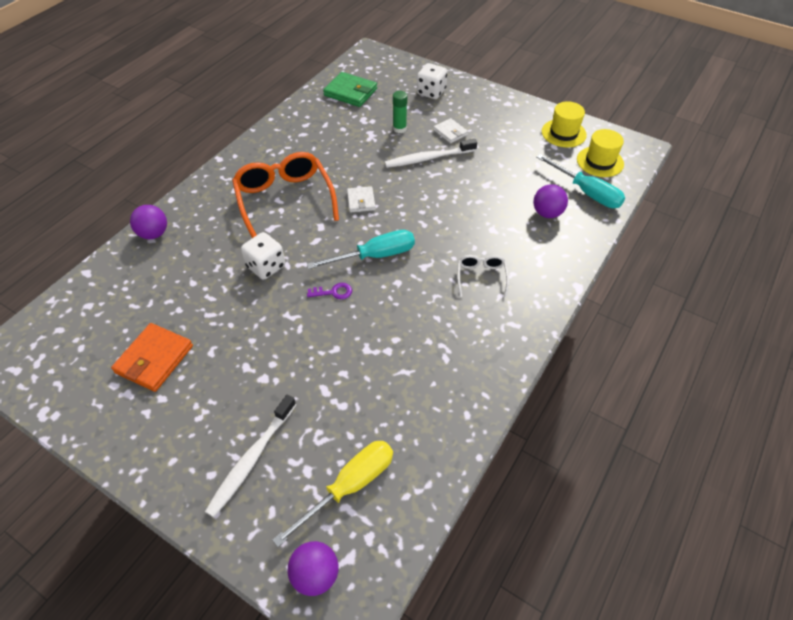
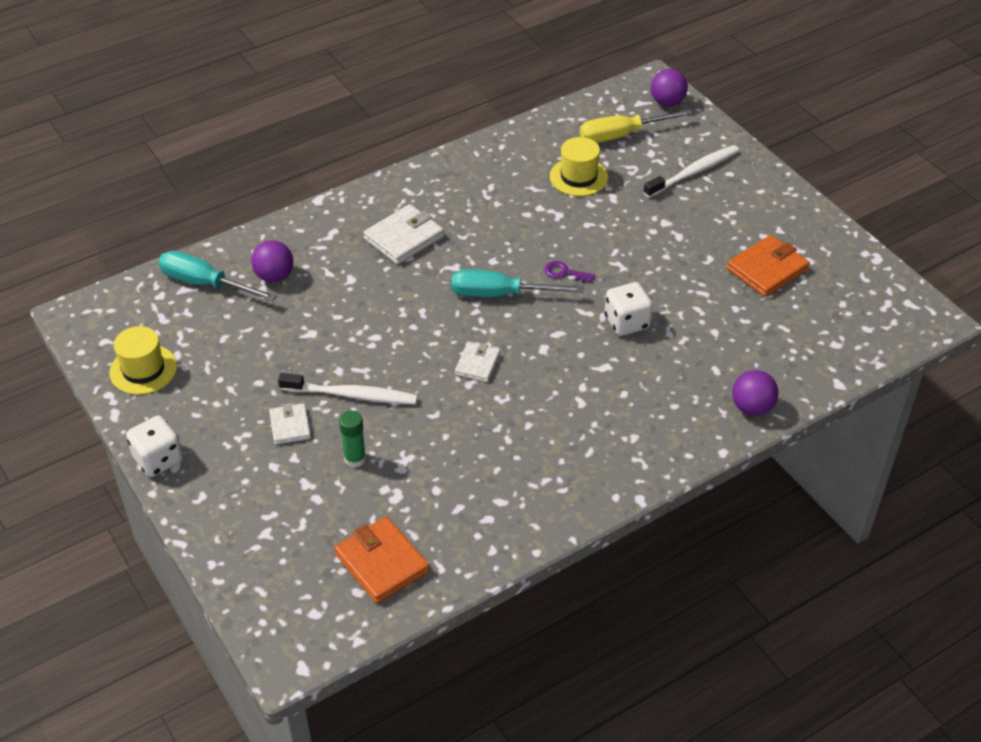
camera: 155 degrees left, 5 degrees down
(284, 200) = (572, 399): orange glasses -> none
(350, 92) = (382, 562): green wallet -> orange wallet
(431, 92) = (257, 513): white dice -> white dice (158, 459)
(481, 277) = (404, 238): white glasses -> white wallet
(586, 192) = (205, 284): turquoise screwdriver -> turquoise screwdriver turned 45 degrees counterclockwise
(600, 162) = (146, 314): yellow hat -> yellow hat (578, 177)

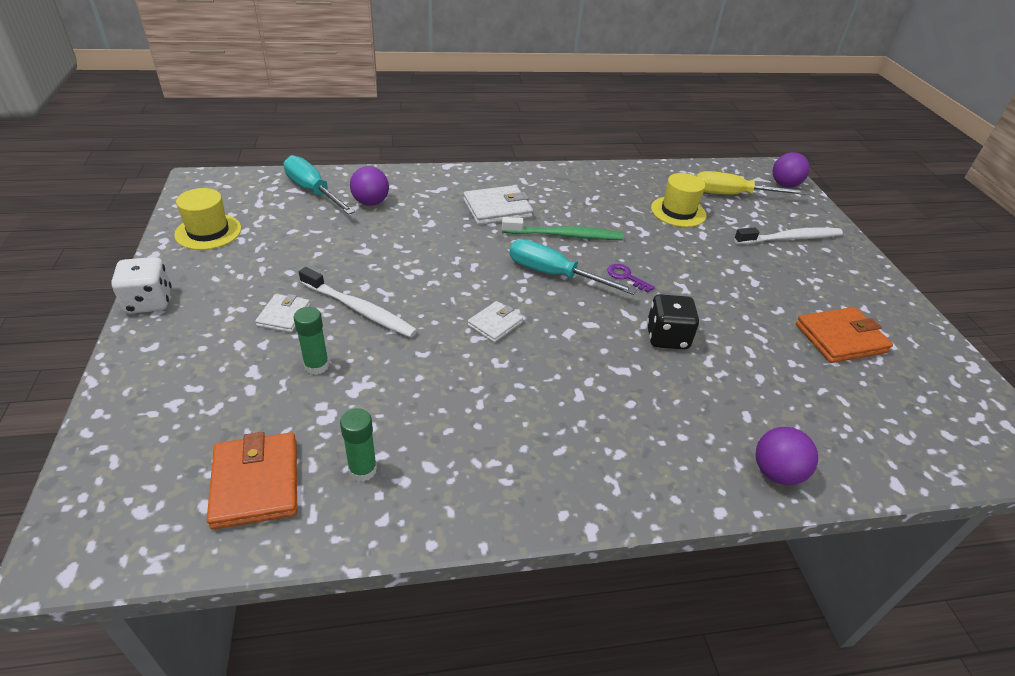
camera: 20 degrees right, 5 degrees down
(453, 523) = (363, 470): none -> green glue stick
(486, 246) = (565, 235): none -> green toothbrush
(627, 322) = (667, 337): white dice -> black dice

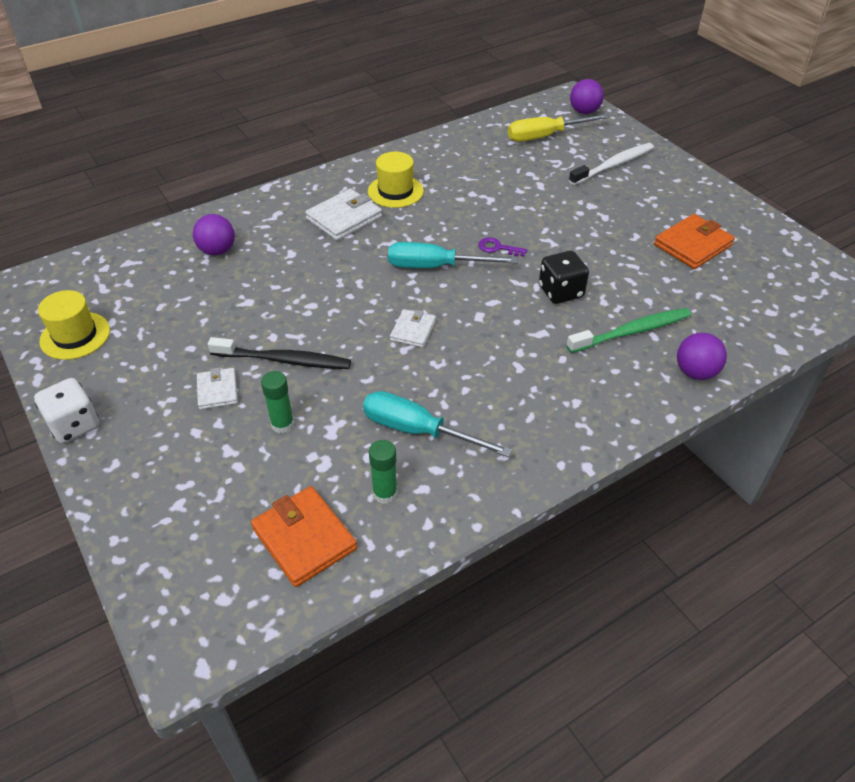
camera: 20 degrees left, 5 degrees up
(313, 191) = (149, 257): turquoise screwdriver -> turquoise screwdriver (418, 431)
(359, 310) = (284, 360): white toothbrush -> black toothbrush
(565, 235) = (422, 225): green toothbrush -> green toothbrush (632, 332)
(678, 212) = (507, 169): yellow hat -> yellow hat (395, 191)

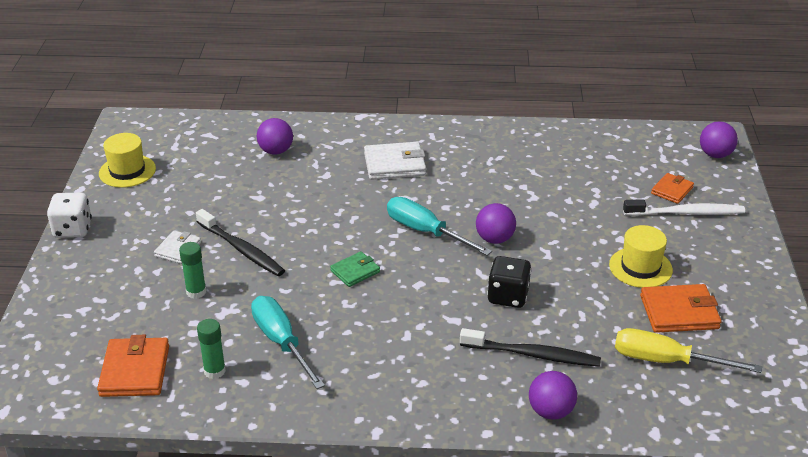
camera: 35 degrees right, 10 degrees down
(395, 191) = (459, 159): yellow hat -> yellow hat (640, 267)
(413, 330) = (355, 271): white wallet -> green wallet
(498, 248) = (494, 239): purple key -> purple ball
(545, 136) = (648, 163): yellow screwdriver -> yellow screwdriver (666, 361)
(585, 151) = (672, 190): none -> orange wallet
(632, 332) = (533, 355): green toothbrush -> black toothbrush

